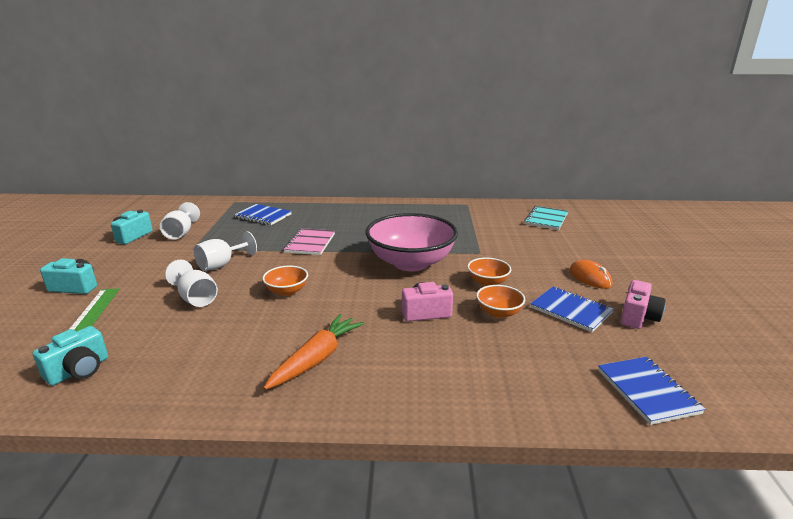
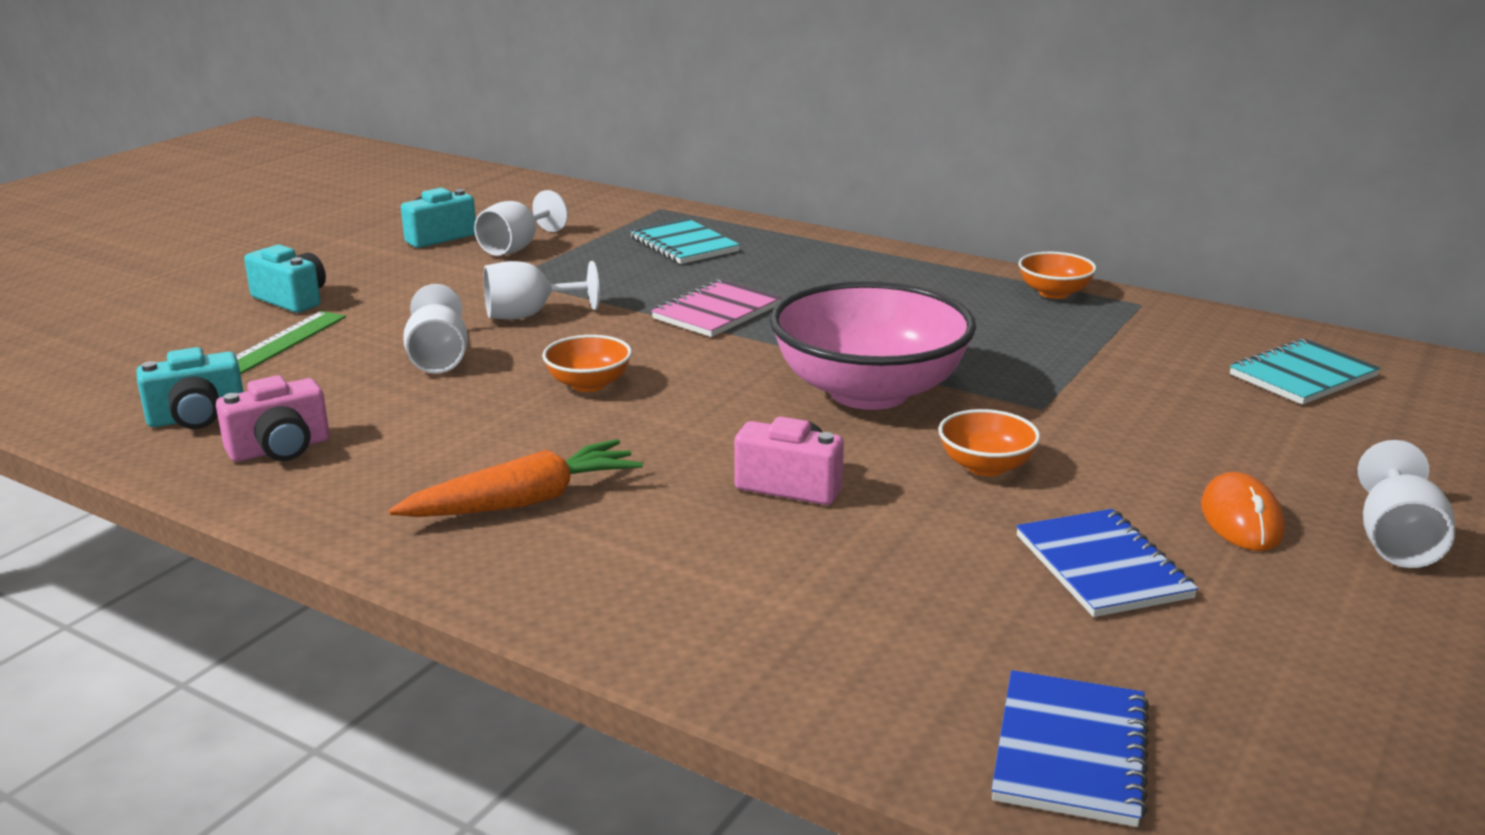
camera: 30 degrees right, 0 degrees up
(263, 216) = (684, 245): blue notebook -> turquoise notebook
(498, 312) = (937, 526): orange bowl -> orange bowl (1054, 293)
(638, 317) = (1250, 625): pink camera -> pink camera (280, 449)
(640, 272) = (1396, 542): none -> white goblet

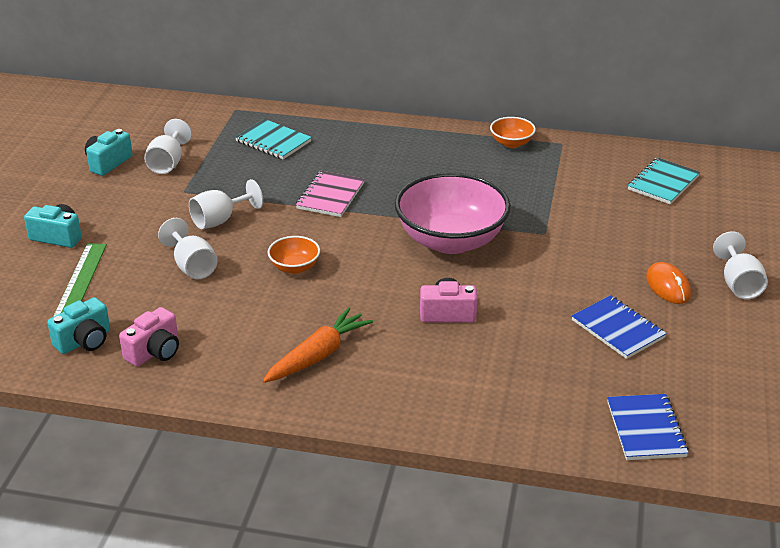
camera: 20 degrees left, 10 degrees up
(986, 466) = (536, 279): orange bowl -> none

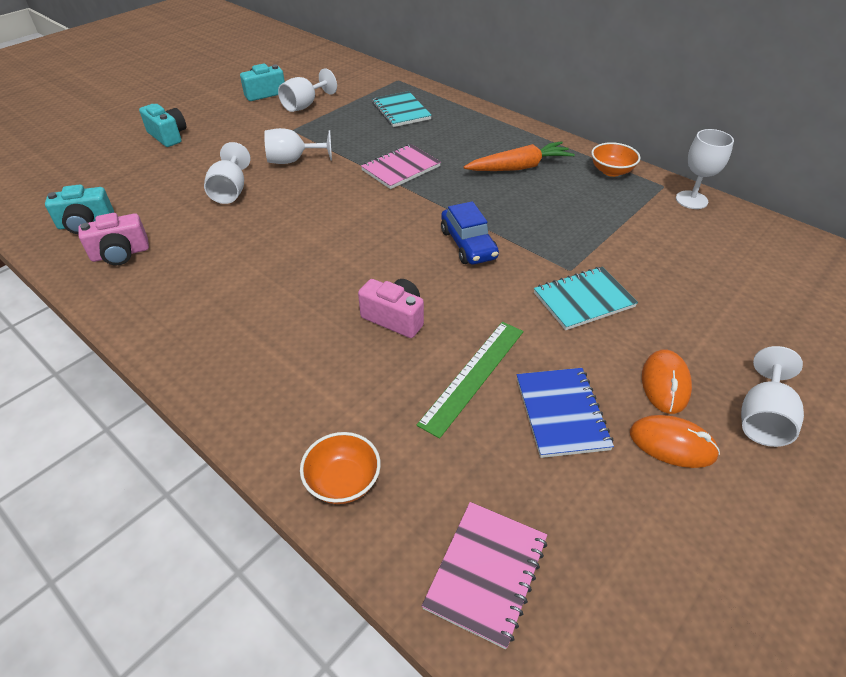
camera: 30 degrees right, 10 degrees up
(80, 282) = (141, 175): green ruler -> green ruler (473, 375)
(294, 267) = (307, 220): orange bowl -> orange bowl (343, 481)
(318, 355) = (237, 312): orange carrot -> orange carrot (519, 167)
(451, 240) = (468, 244): pink bowl -> blue car
(591, 149) = (691, 200): none -> white goblet
(646, 429) = (486, 573): blue notebook -> pink notebook
(663, 183) = (749, 260): turquoise notebook -> turquoise notebook (583, 300)
(697, 320) = (672, 444): none -> orange mouse

